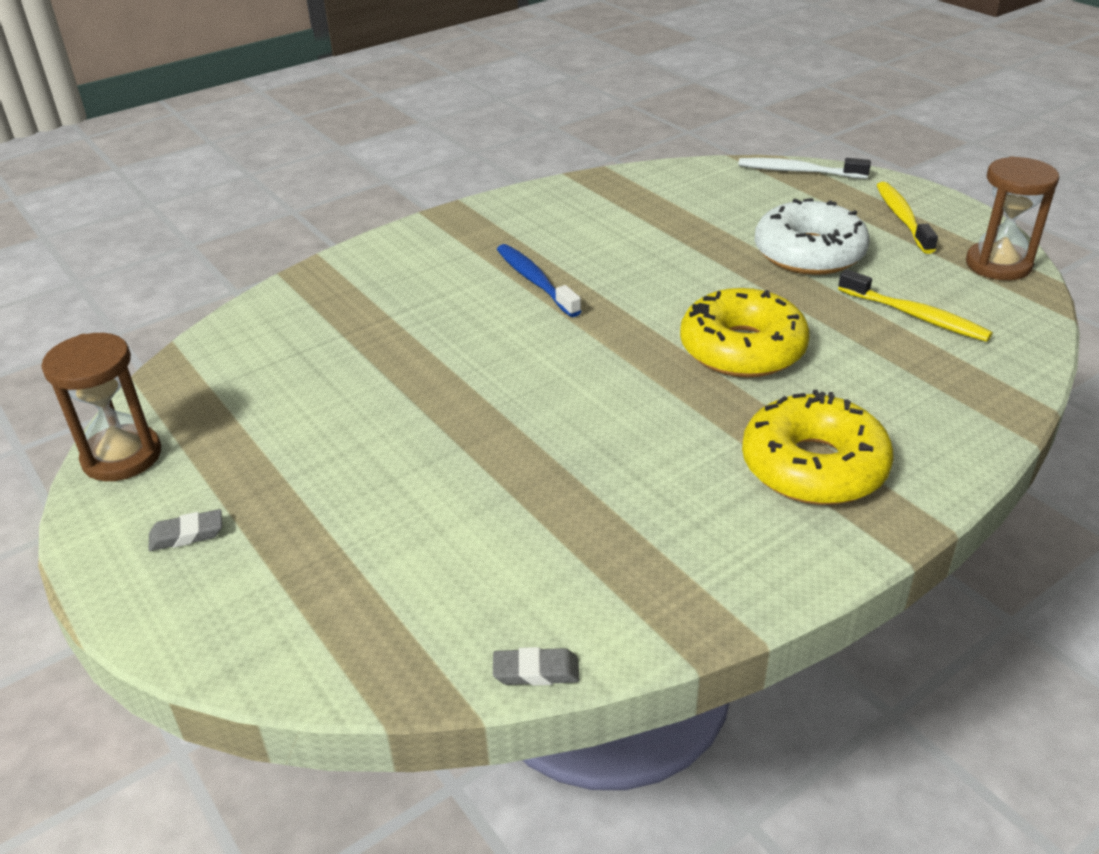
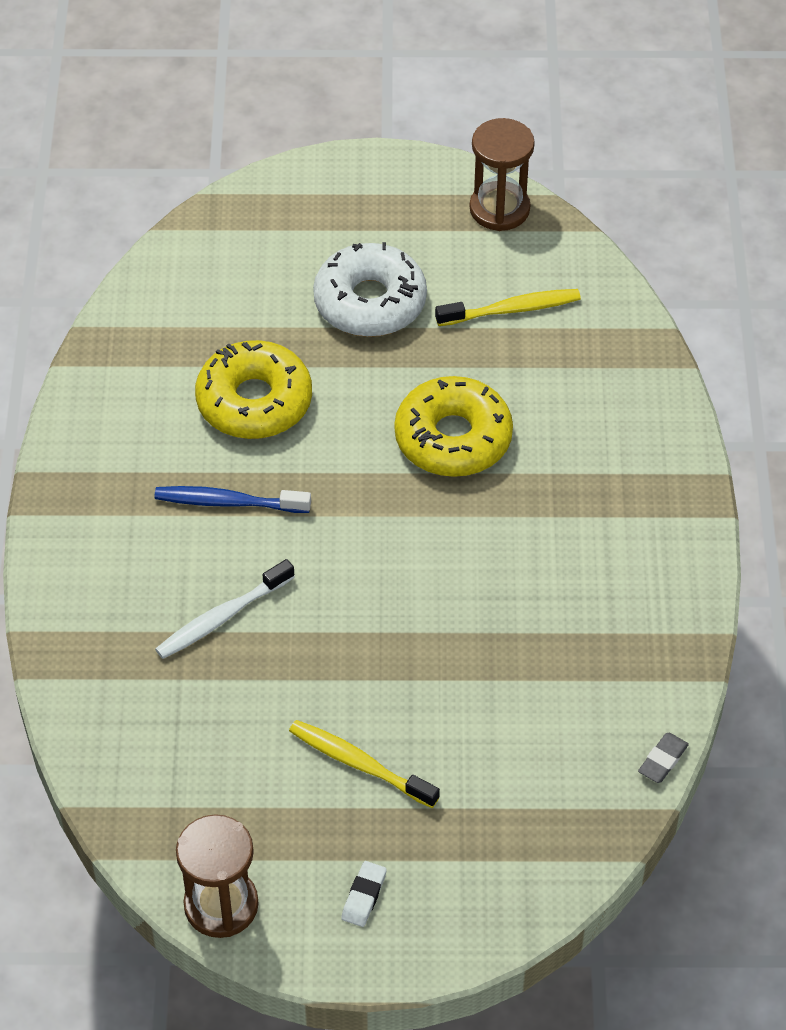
camera: 55 degrees left, 15 degrees up
(187, 534) = (364, 896): grey eraser -> white eraser
(798, 171) = (237, 207): white toothbrush -> white toothbrush (222, 617)
(813, 466) = (612, 496): yellow donut -> yellow donut (254, 401)
(902, 218) = (381, 205): yellow toothbrush -> yellow toothbrush (359, 764)

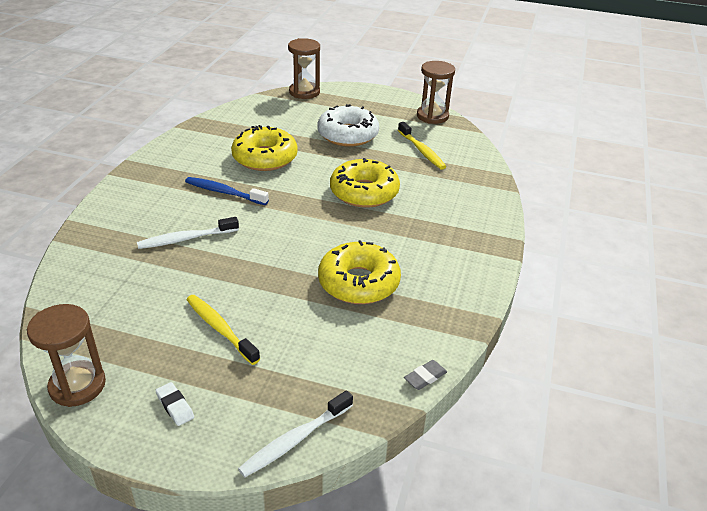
camera: 15 degrees right, 15 degrees down
(241, 202) = (304, 92): none -> brown hourglass
(364, 896) = (175, 406): white eraser -> white eraser turned 75 degrees counterclockwise
(512, 309) = (422, 151): yellow toothbrush -> yellow toothbrush turned 60 degrees clockwise
(516, 627) = (358, 282): none -> yellow donut
(535, 897) = (295, 440): none -> white toothbrush

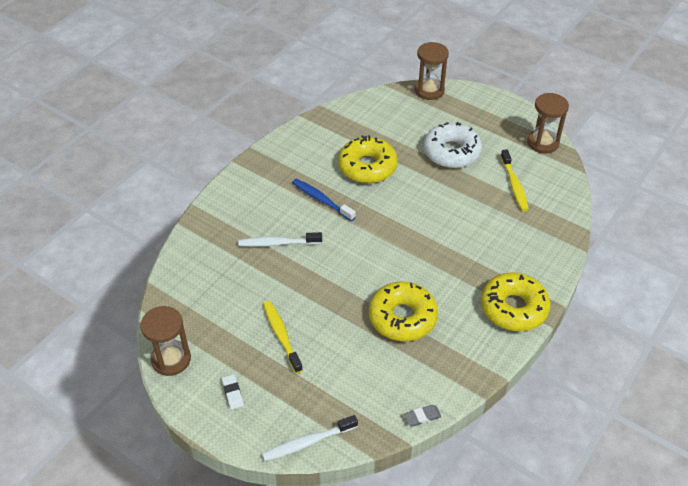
camera: 20 degrees right, 10 degrees up
(364, 192) = (442, 224): yellow donut -> yellow donut (513, 308)

